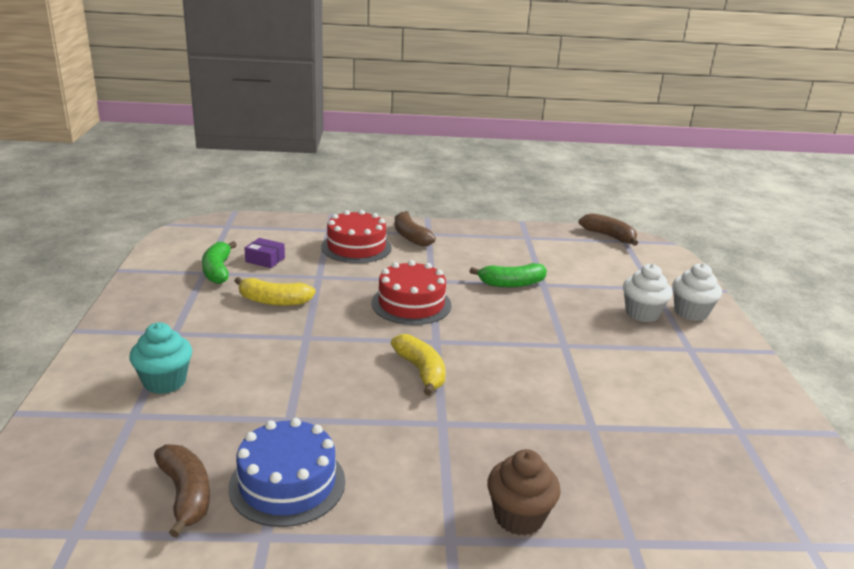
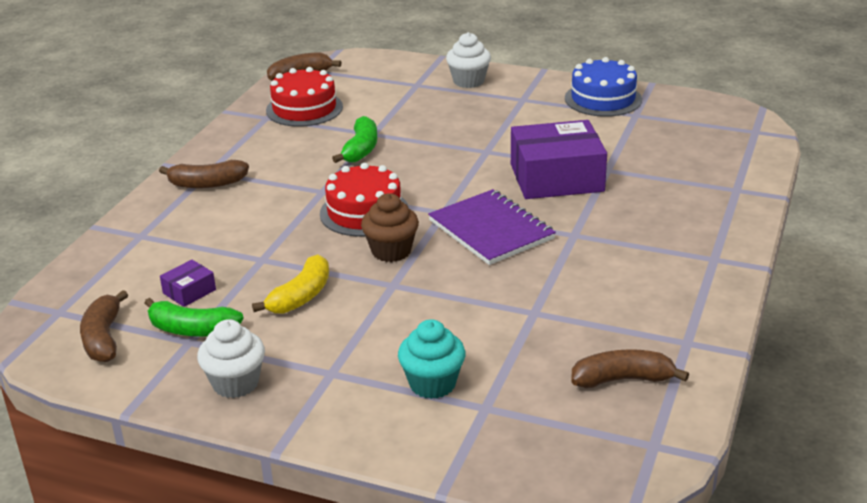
camera: 65 degrees left, 5 degrees up
(201, 245) = (104, 338): none -> brown banana
(287, 483) = (626, 324): blue cake -> blue cake (603, 99)
(356, 247) = (206, 223): red cake -> red cake (304, 108)
(421, 371) = (491, 230): yellow banana -> purple notebook
(519, 517) = (699, 225): brown cupcake -> brown cupcake (391, 251)
(546, 394) = (556, 178): none -> purple box
(642, 313) = (457, 102): white cupcake -> white cupcake (235, 383)

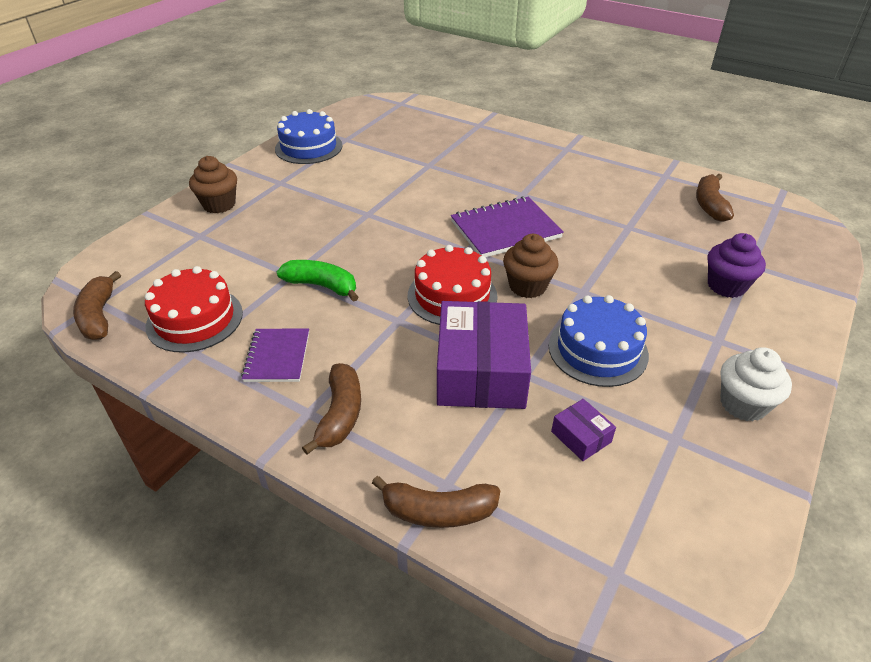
camera: 80 degrees left, 10 degrees up
(104, 338) = (673, 519): brown banana -> brown banana (438, 511)
(192, 330) = (655, 435): green banana -> none
(267, 148) = (277, 357): none -> purple notebook
(301, 296) = (598, 350): yellow banana -> blue cake
(432, 384) = (726, 286): turquoise cupcake -> purple cupcake
(468, 81) = (219, 204): white cupcake -> brown cupcake
(556, 178) = (432, 188): purple box -> purple box (481, 371)

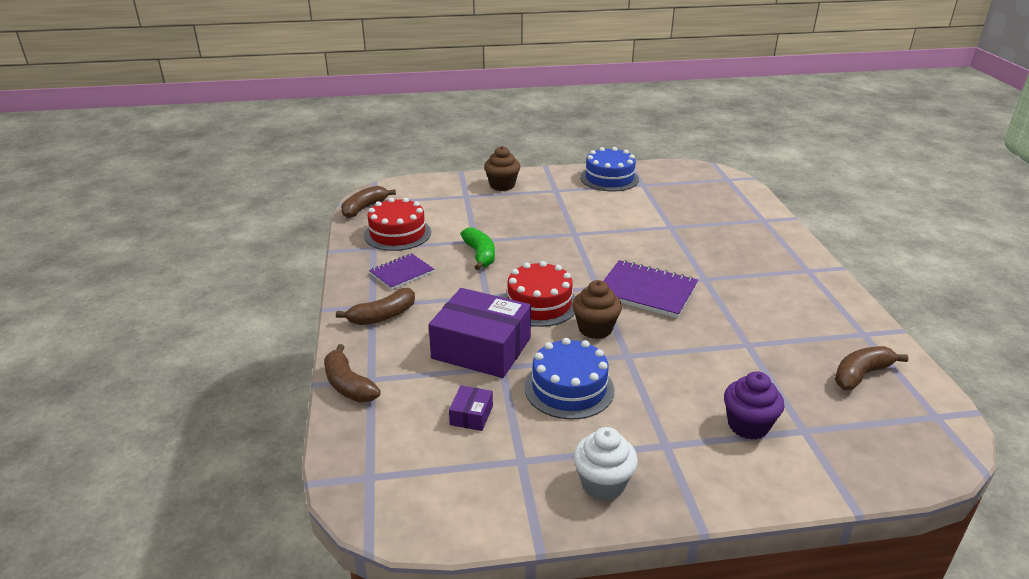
camera: 50 degrees right, 10 degrees down
(481, 371) = (481, 348): purple box -> purple box turned 60 degrees clockwise

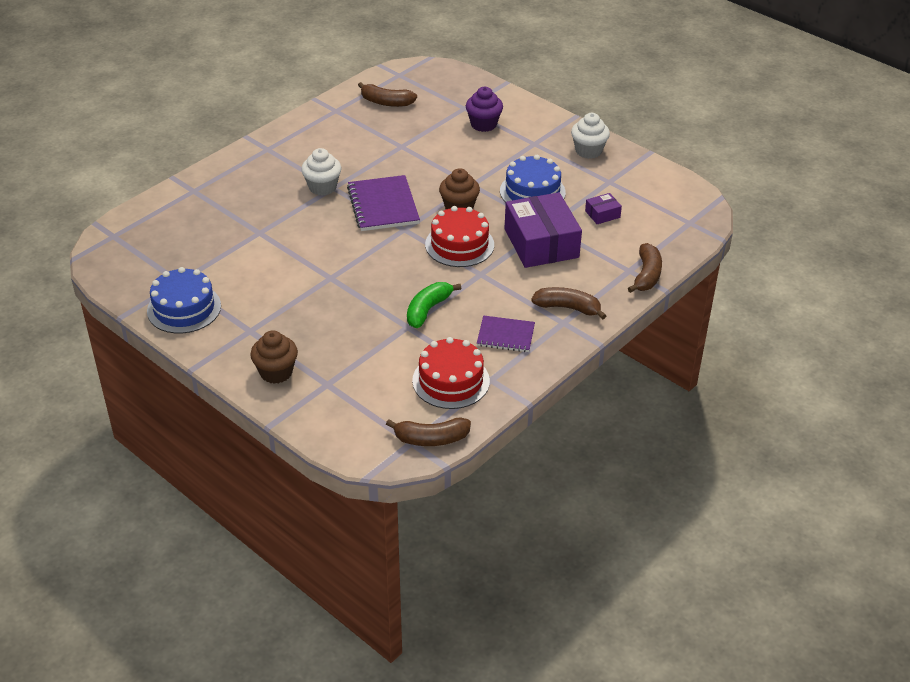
camera: 130 degrees left, 10 degrees up
(710, 273) = (322, 187): none -> white cupcake

